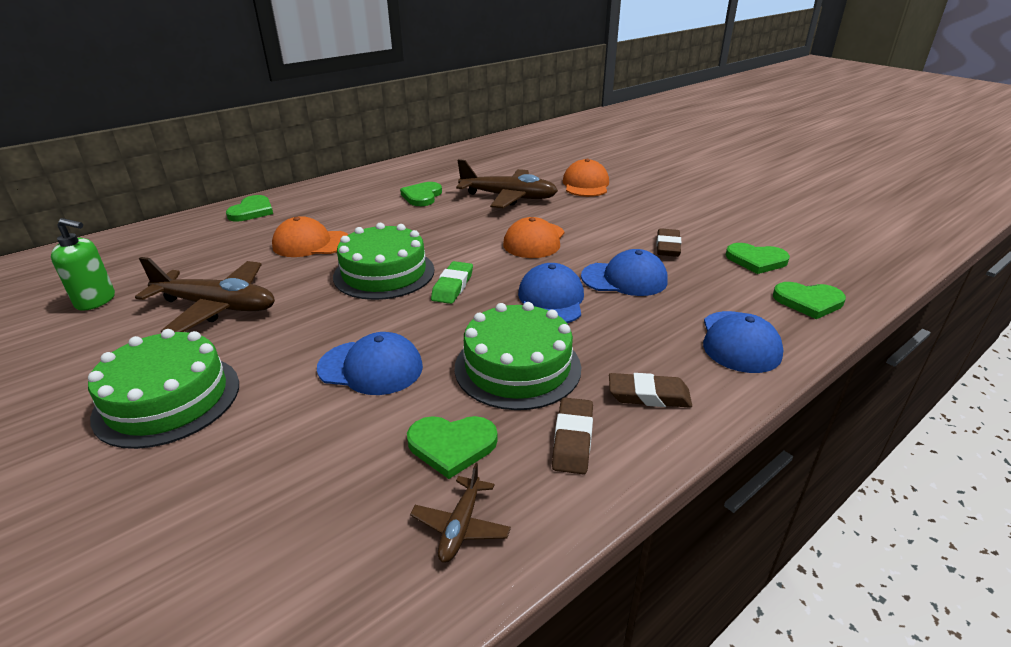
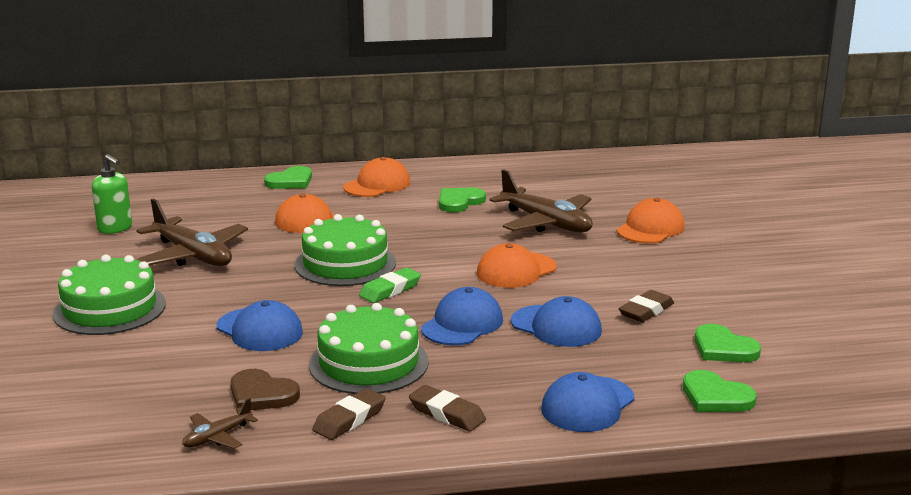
camera: 30 degrees right, 10 degrees down
(336, 197) = (377, 185): none -> orange cap
(452, 445) = (261, 394): green heart -> brown heart

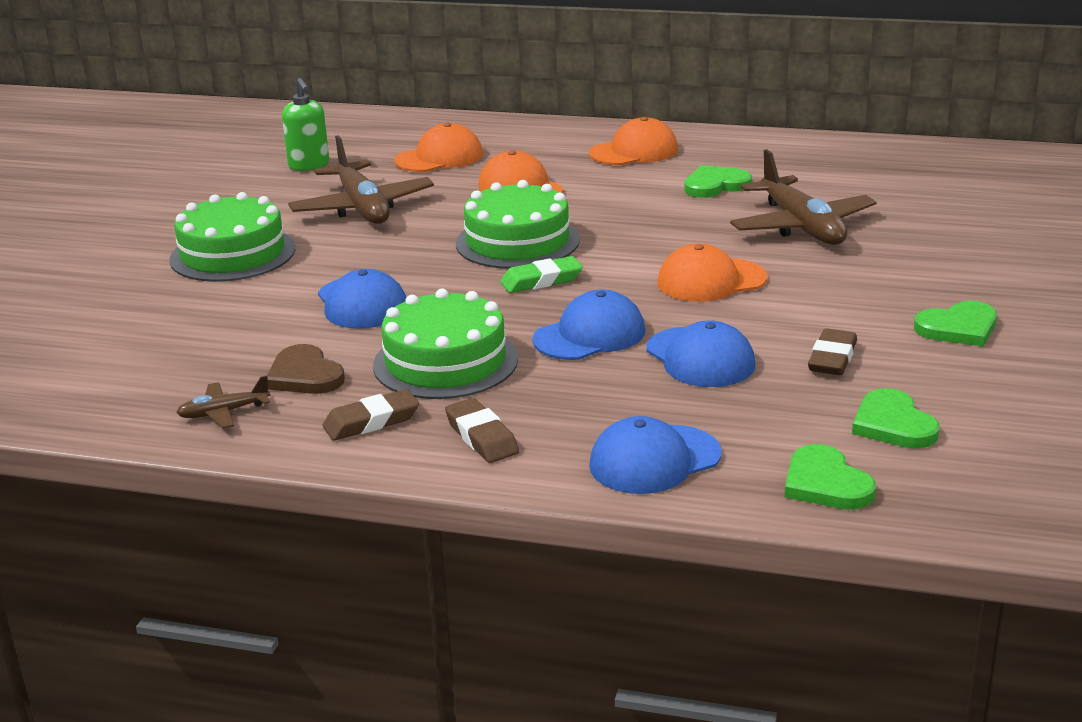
camera: 25 degrees right, 5 degrees up
(290, 181) = (538, 135): green heart -> green heart (958, 328)
(646, 311) = (832, 358): brown eraser -> brown eraser turned 45 degrees counterclockwise
(650, 228) = (934, 253): orange cap -> orange cap (439, 157)

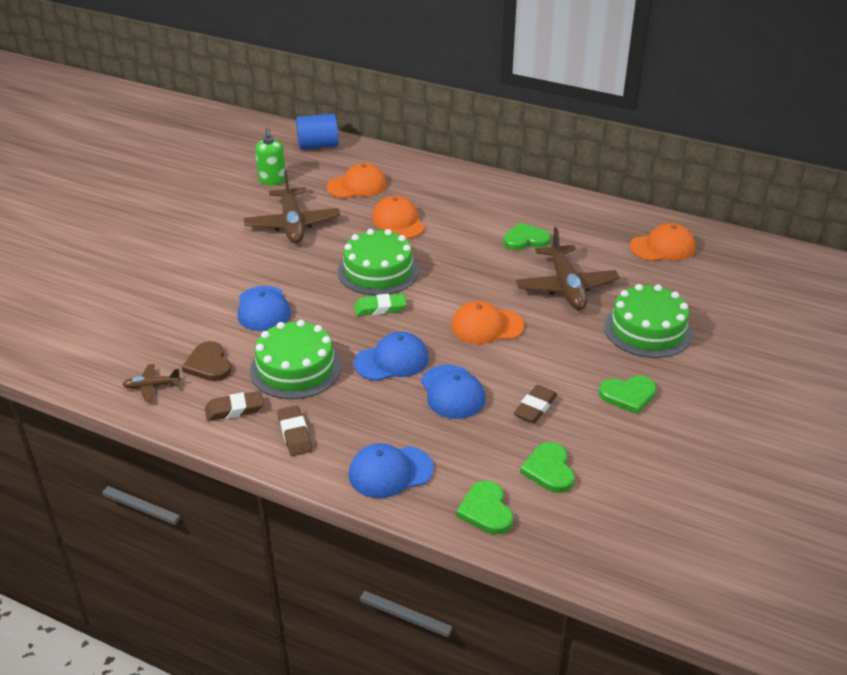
camera: 10 degrees right, 10 degrees up
(232, 254) = (200, 253): green cake -> green cake (648, 329)
(360, 123) = (318, 145): none -> blue cylinder
(634, 151) = (485, 199): orange cap -> orange cap (662, 247)

